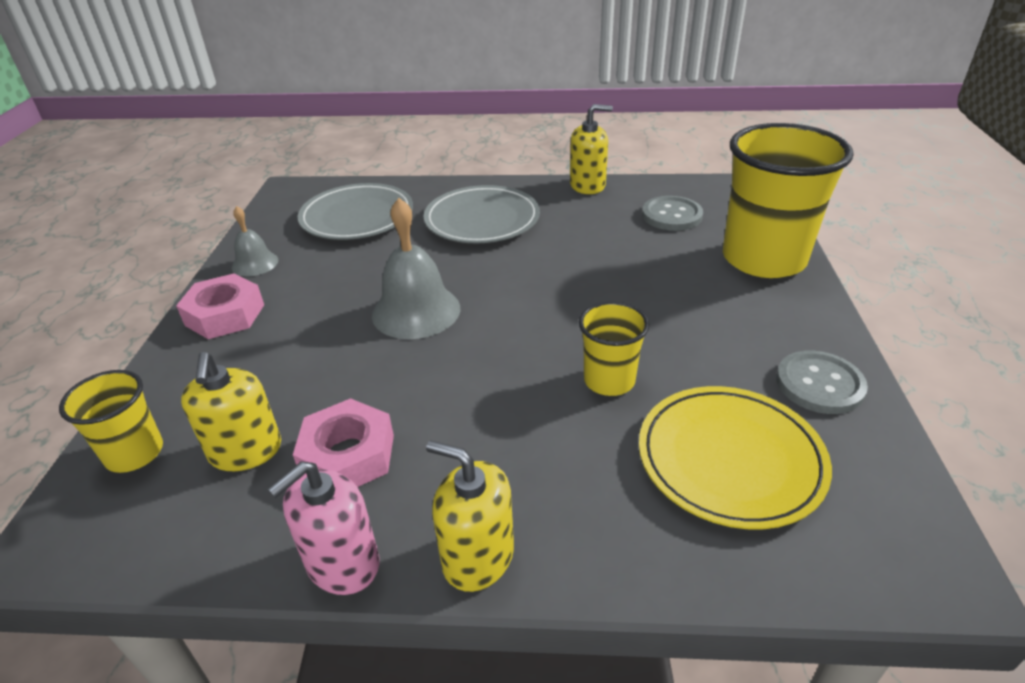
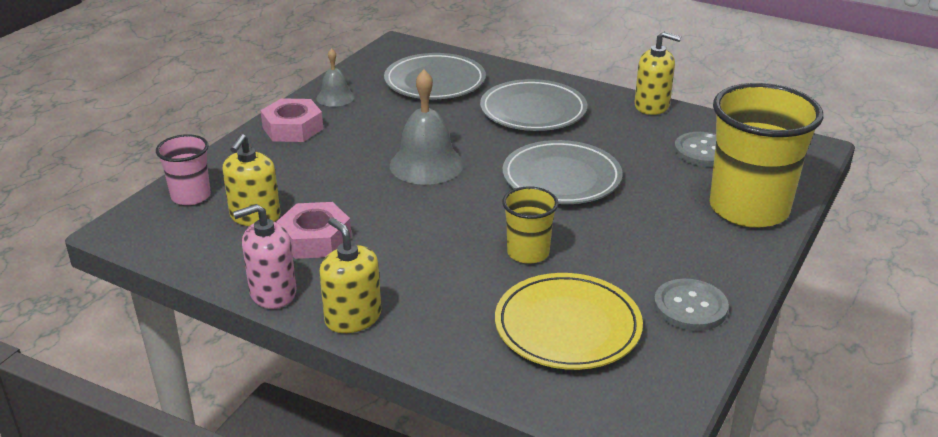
camera: 25 degrees right, 5 degrees down
(134, 453) = (191, 196): yellow cup -> pink cup
(569, 282) = (561, 178): none -> grey plate

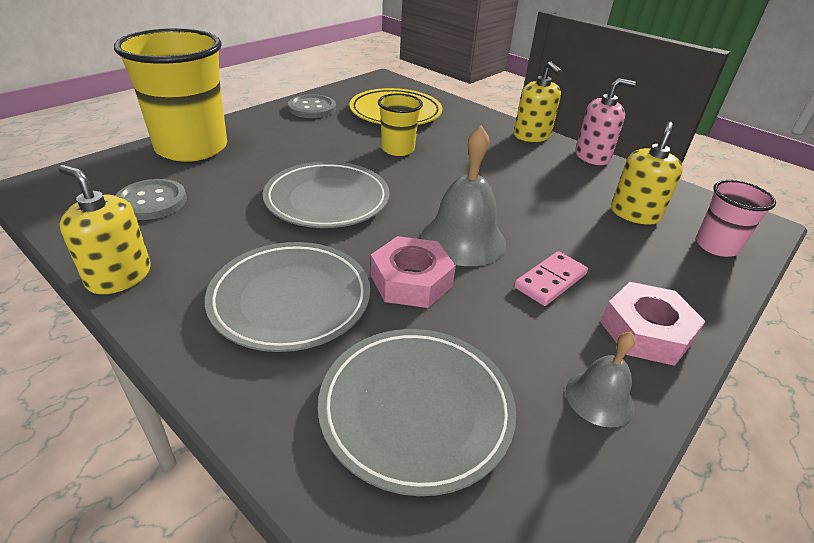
camera: 170 degrees left, 5 degrees up
(315, 239) = (571, 185): pink nut -> pink nut (411, 280)
(354, 146) = (550, 281): none -> pink domino

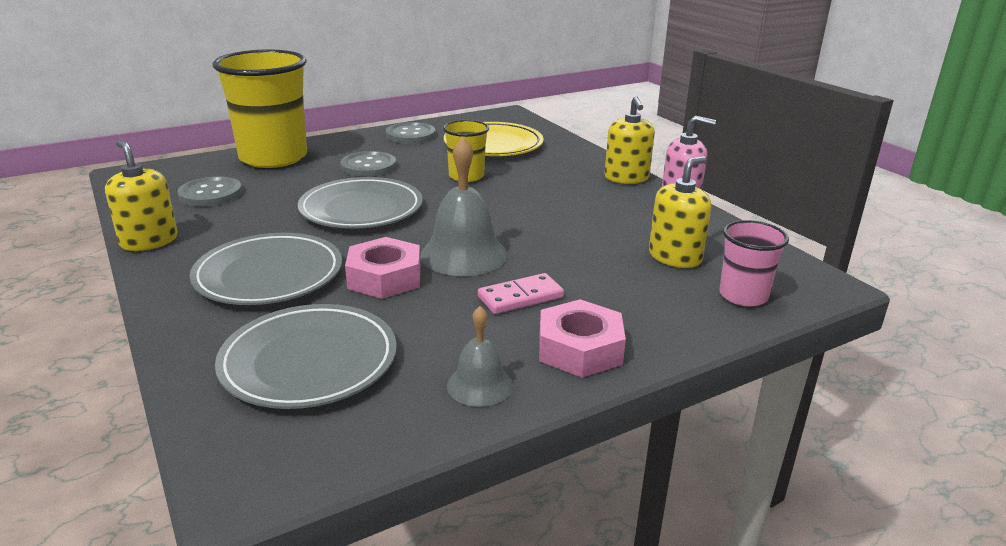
camera: 20 degrees right, 10 degrees down
(297, 148) = (368, 166): none -> grey button

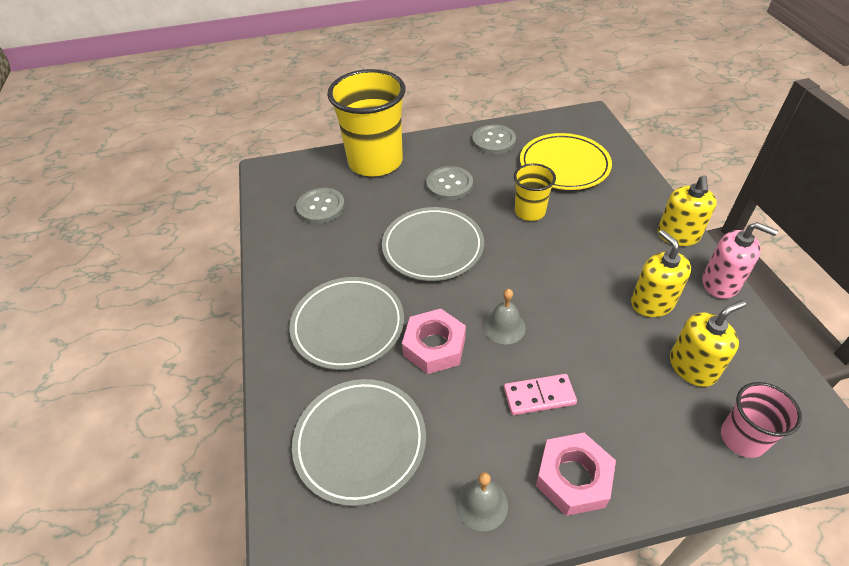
camera: 20 degrees right, 20 degrees up
(149, 241) = (269, 264): yellow soap dispenser -> yellow soap dispenser (652, 303)
(464, 254) = (504, 327): grey bell -> grey bell, size x0.57

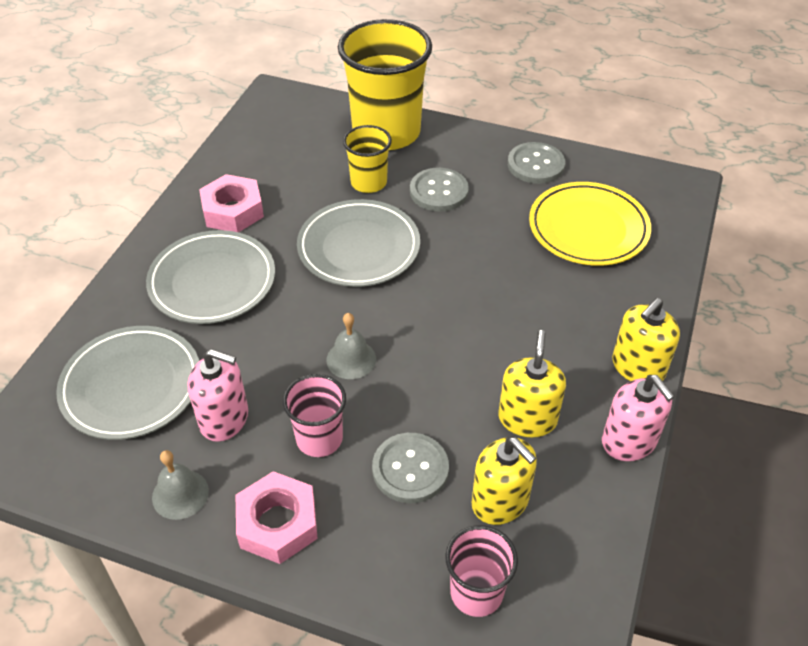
camera: 30 degrees right, 0 degrees up
(321, 207) = (290, 156): grey button -> grey button (410, 469)
(434, 346) = (269, 341): pink nut -> pink nut (233, 211)
(457, 423) = (224, 419): none -> pink soap dispenser
(530, 212) = (495, 260): yellow cup -> yellow cup (368, 182)
(539, 396) = (319, 438): pink domino -> pink cup
(692, 367) = (500, 501): yellow soap dispenser -> yellow soap dispenser turned 45 degrees clockwise

